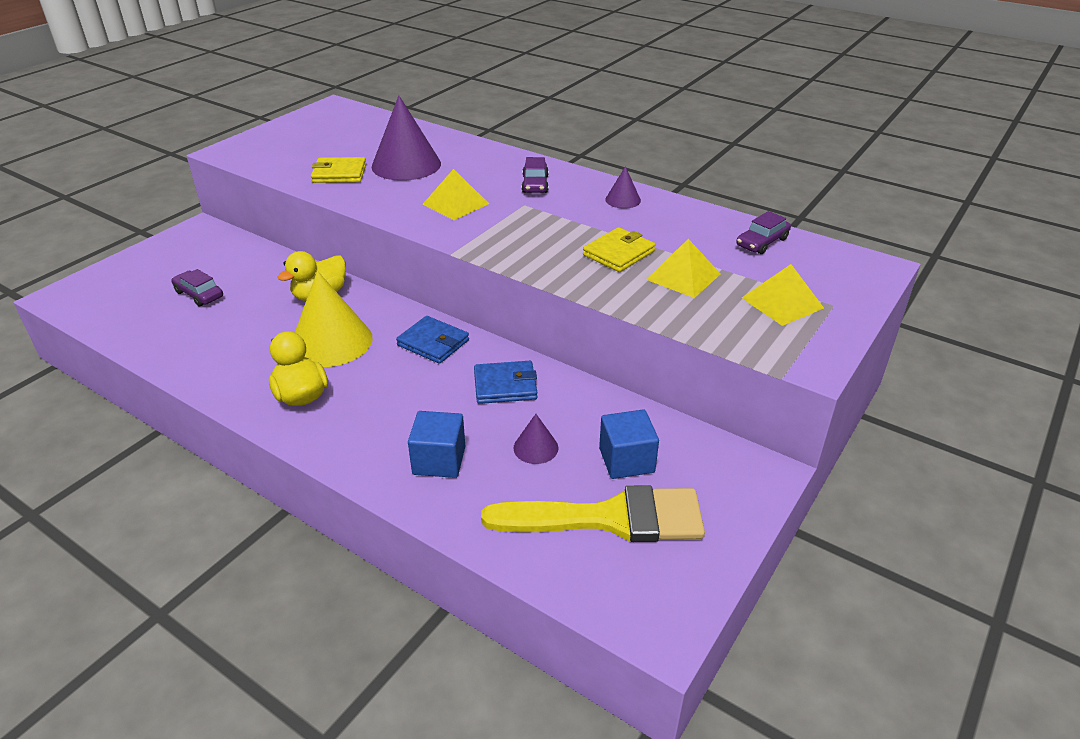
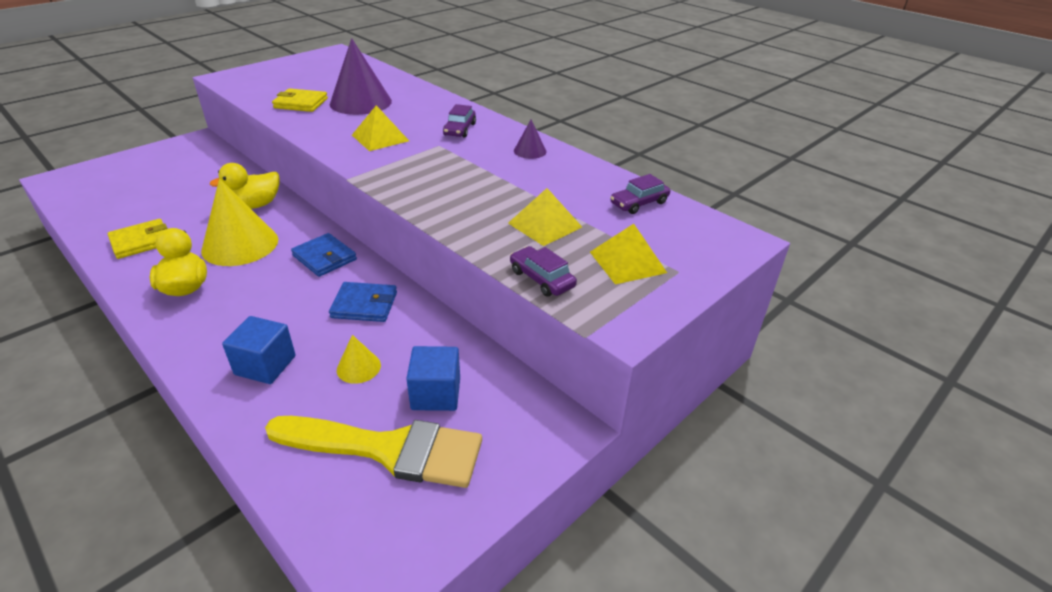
camera: 10 degrees right, 0 degrees up
(199, 294) = (161, 191): purple car -> purple car (542, 279)
(535, 447) = (358, 367): purple cone -> yellow cone
(618, 253) = (497, 196): yellow wallet -> yellow wallet (141, 241)

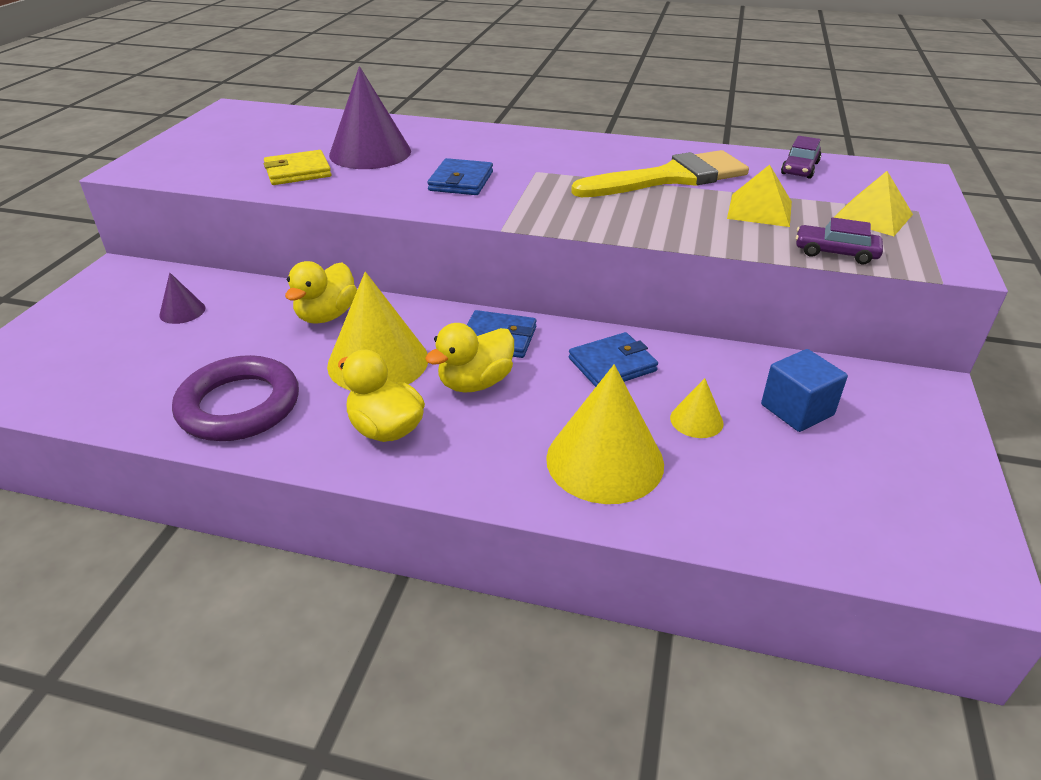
camera: 30 degrees left, 0 degrees up
(141, 241) = (239, 406): yellow wallet -> purple ring
(265, 365) = (604, 460): blue cube -> yellow cone
(270, 281) = (475, 383): none -> yellow duck
(380, 138) = (461, 181): yellow pyramid -> blue wallet
(388, 449) = (831, 473): yellow brush -> yellow brush (670, 178)
(459, 129) = (530, 151): purple car -> none
(530, 151) = (632, 152): purple cone -> purple cone (182, 311)

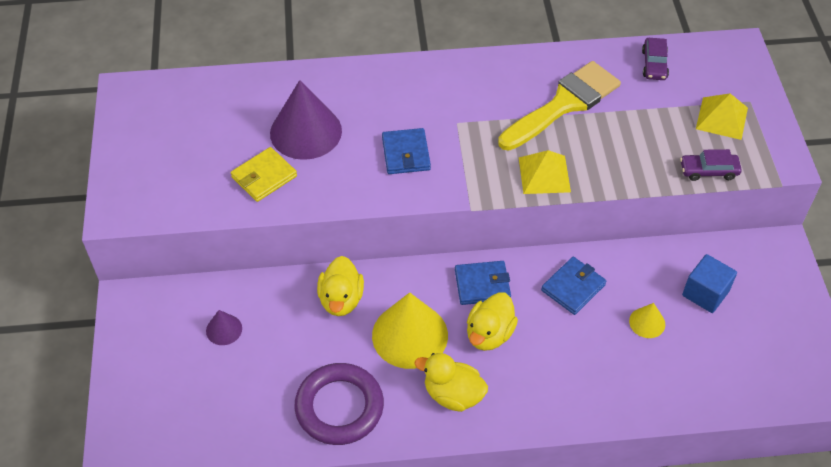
camera: 20 degrees left, 15 degrees up
(604, 460) = (604, 375): yellow cone -> none
(759, 210) = (643, 131): yellow pyramid -> yellow pyramid (544, 174)

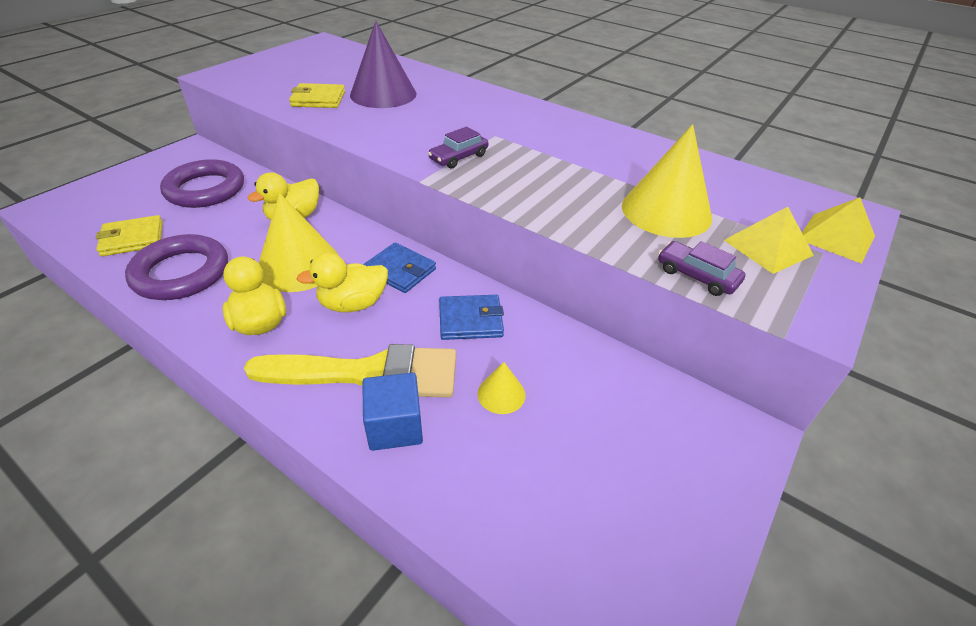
camera: 40 degrees right, 10 degrees down
(224, 329) = (205, 189): purple cone -> purple ring
(251, 414) = (132, 239): none -> yellow wallet
(406, 154) = (428, 132): blue wallet -> none
(544, 174) = (517, 193): yellow pyramid -> yellow pyramid (836, 237)
(564, 104) = (603, 165): yellow brush -> yellow brush (369, 374)
(644, 125) = (666, 211): none -> yellow cone
(654, 64) = (735, 182): purple car -> purple car (458, 157)
(705, 293) = (599, 414): blue cube -> blue cube (395, 426)

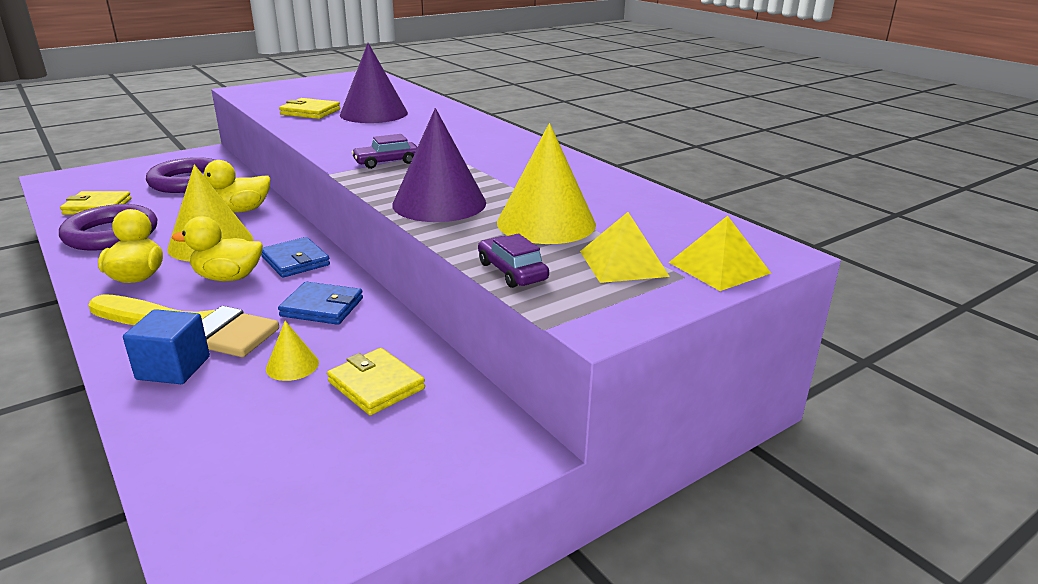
camera: 20 degrees right, 15 degrees down
(557, 203) = (439, 203): none -> purple cone
(589, 397) = (376, 385): none -> yellow wallet

